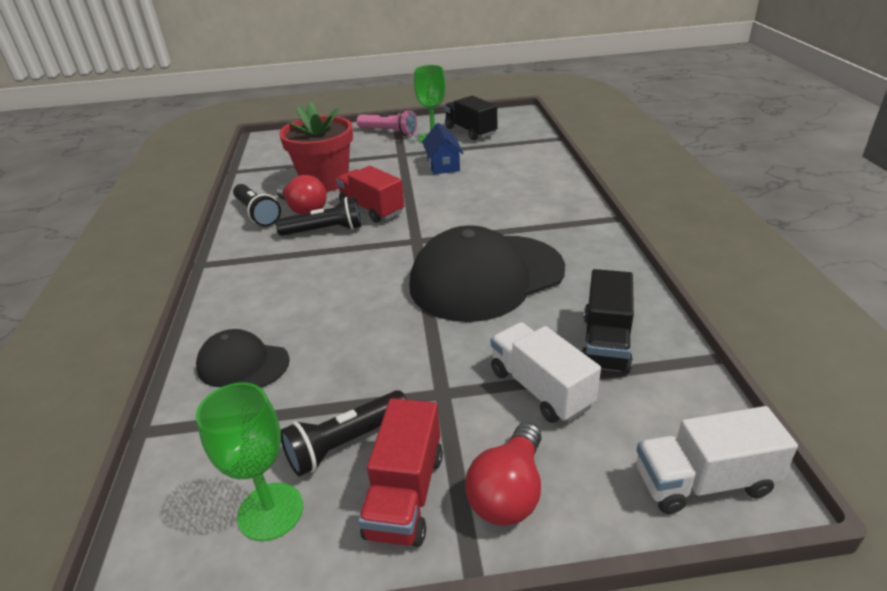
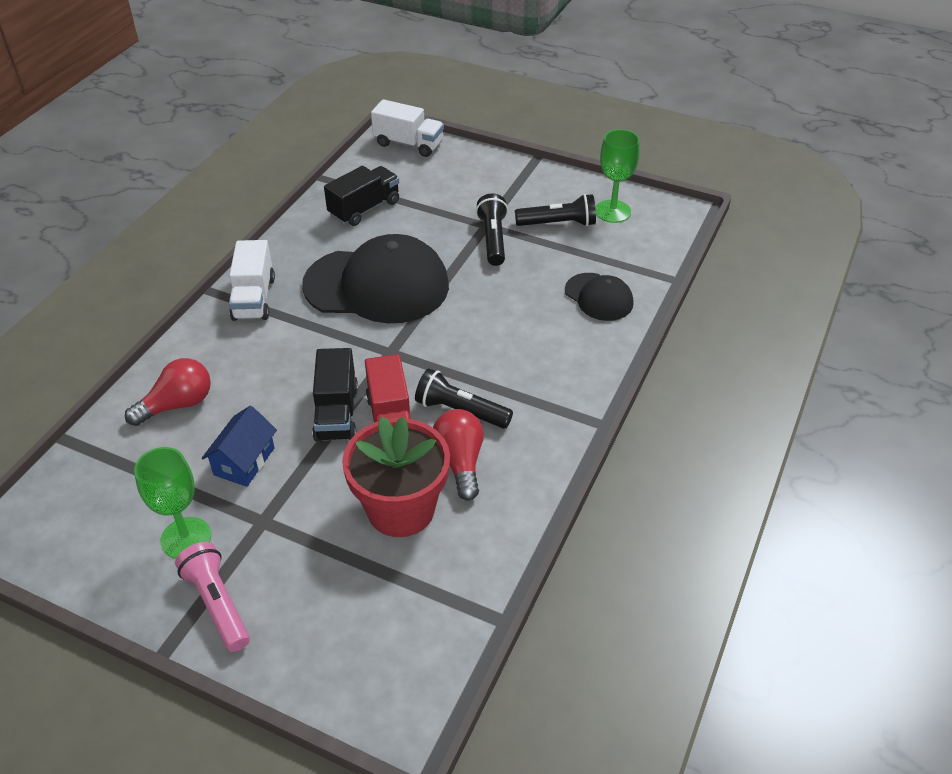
camera: 150 degrees left, 10 degrees up
(257, 214) = (515, 483): black flashlight -> black flashlight (493, 239)
(405, 494) = (543, 192): red truck -> none
(470, 131) = (123, 526): black truck -> black truck (336, 413)
(508, 492) = (495, 174): red light bulb -> red light bulb (177, 404)
(540, 388) = (431, 204): white truck -> white truck (254, 298)

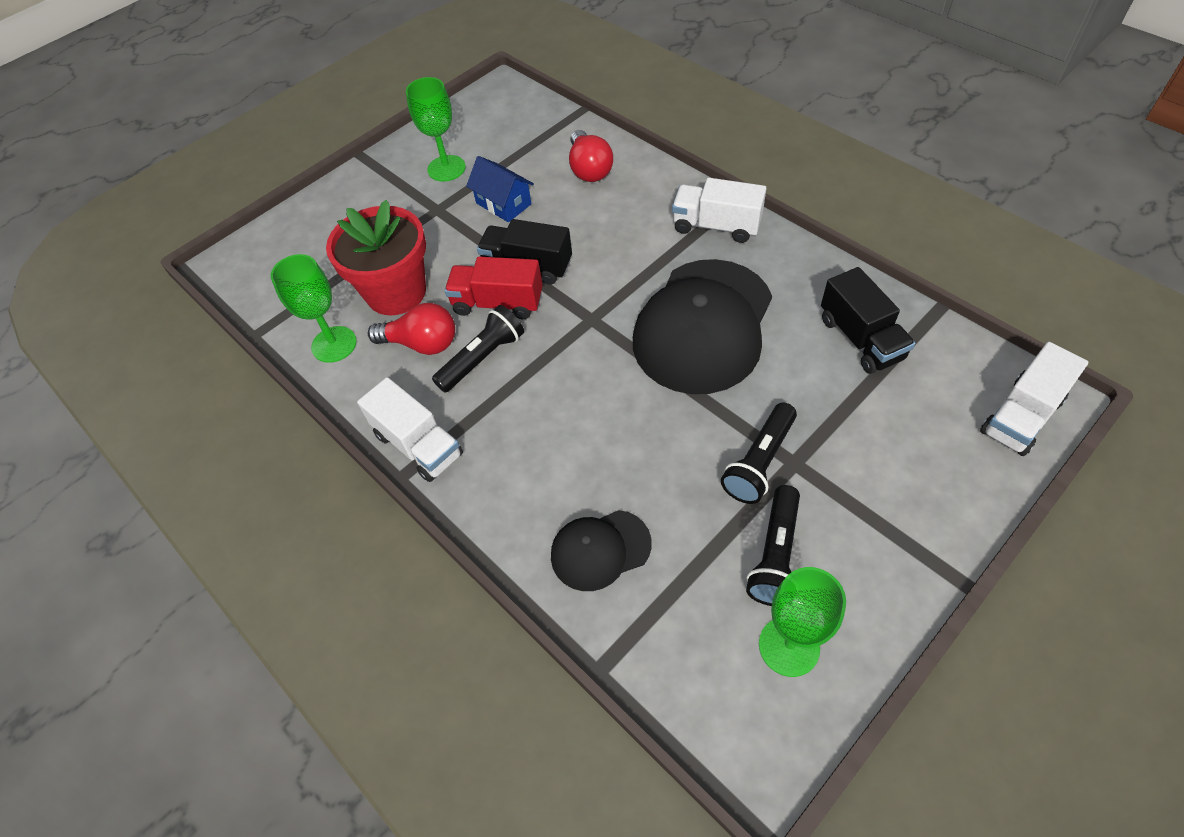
camera: 115 degrees right, 10 degrees up
(217, 604) = (380, 181): pink flashlight -> none
(487, 535) = (334, 344): none -> green goblet
(493, 239) = (759, 462): black flashlight -> black flashlight turned 105 degrees clockwise
(568, 423) = (418, 445): none -> white truck

